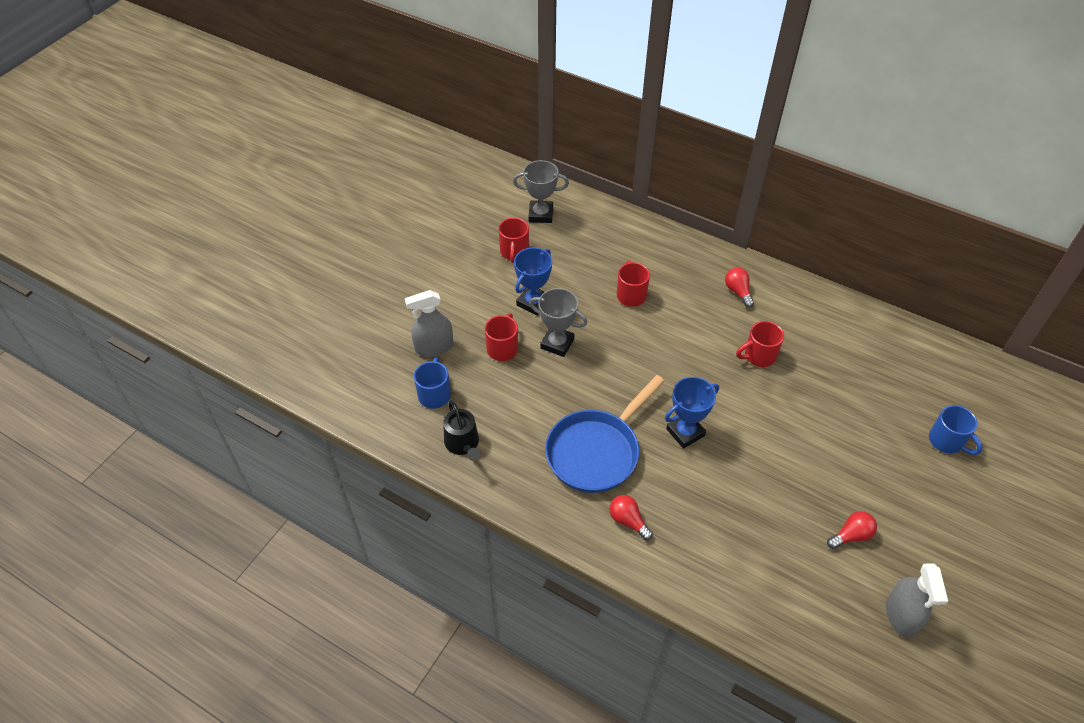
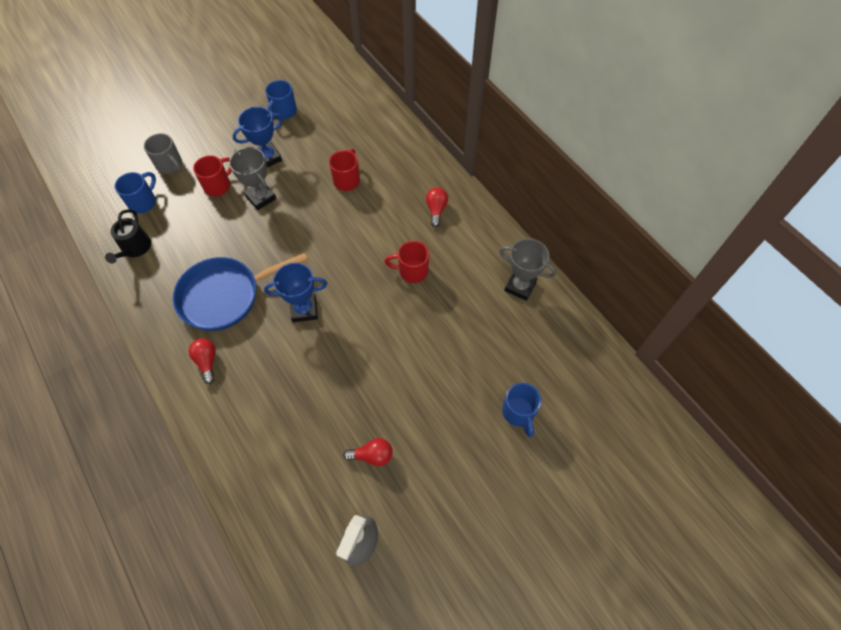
camera: 25 degrees right, 10 degrees up
(434, 347) = (170, 165): grey spray bottle -> grey mug
(514, 252) = (283, 112): red mug -> blue mug
(540, 214) = (326, 89): grey trophy -> grey trophy (520, 286)

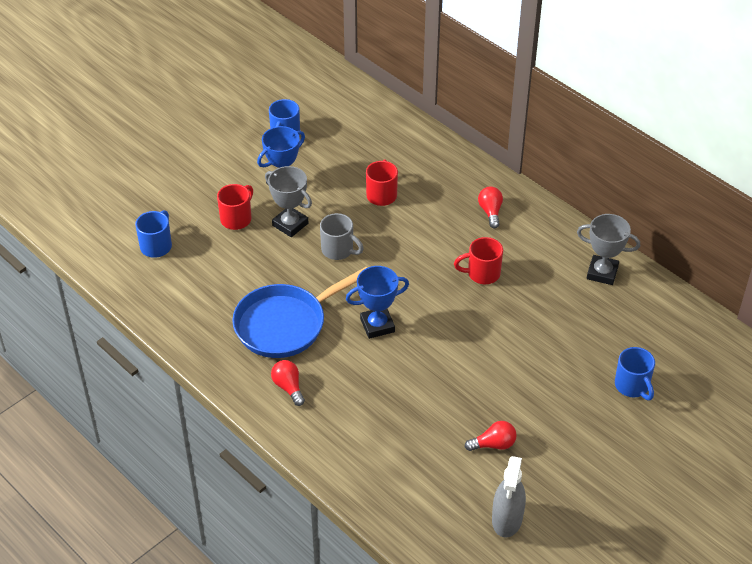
camera: 10 degrees left, 15 degrees down
(135, 248) = (165, 292): black watering can -> none
(170, 165) = (173, 205): grey mug -> grey mug (338, 250)

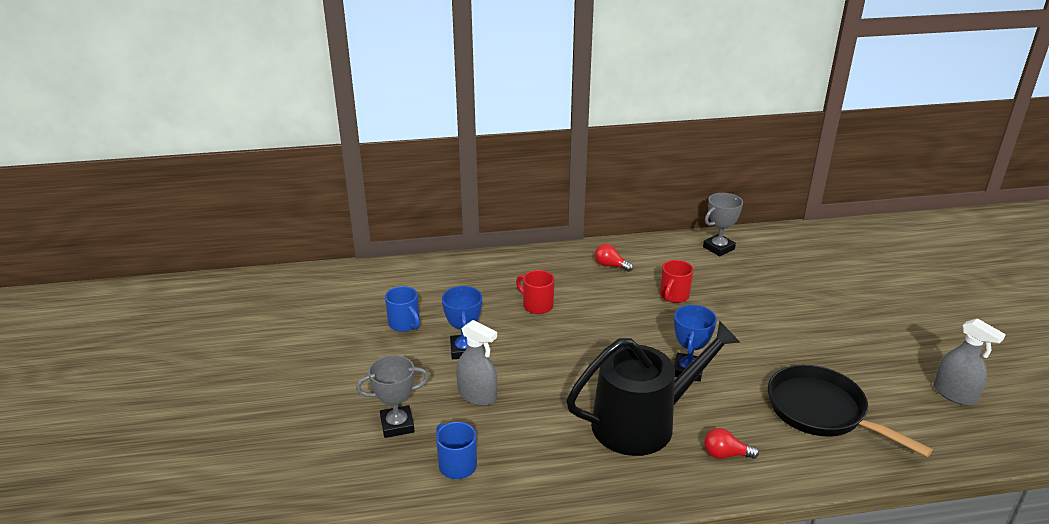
camera: 55 degrees left, 15 degrees down
(237, 218) = (477, 395): red mug -> grey spray bottle
(285, 324) = (642, 422): blue pan -> black watering can
(290, 224) = (519, 367): grey trophy -> grey trophy (397, 425)
(338, 250) = (578, 354): grey mug -> none
(396, 430) = (821, 411): none -> black pan
(493, 444) = (867, 367): red light bulb -> none
(632, 386) = (842, 282): blue mug -> none

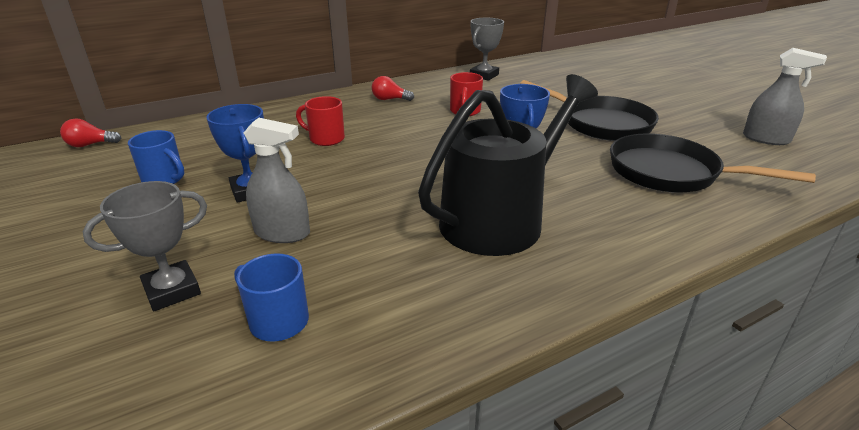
camera: 20 degrees left, 0 degrees up
(725, 454) = (610, 230): red light bulb -> red light bulb (90, 145)
(797, 339) = (601, 123): none -> black pan

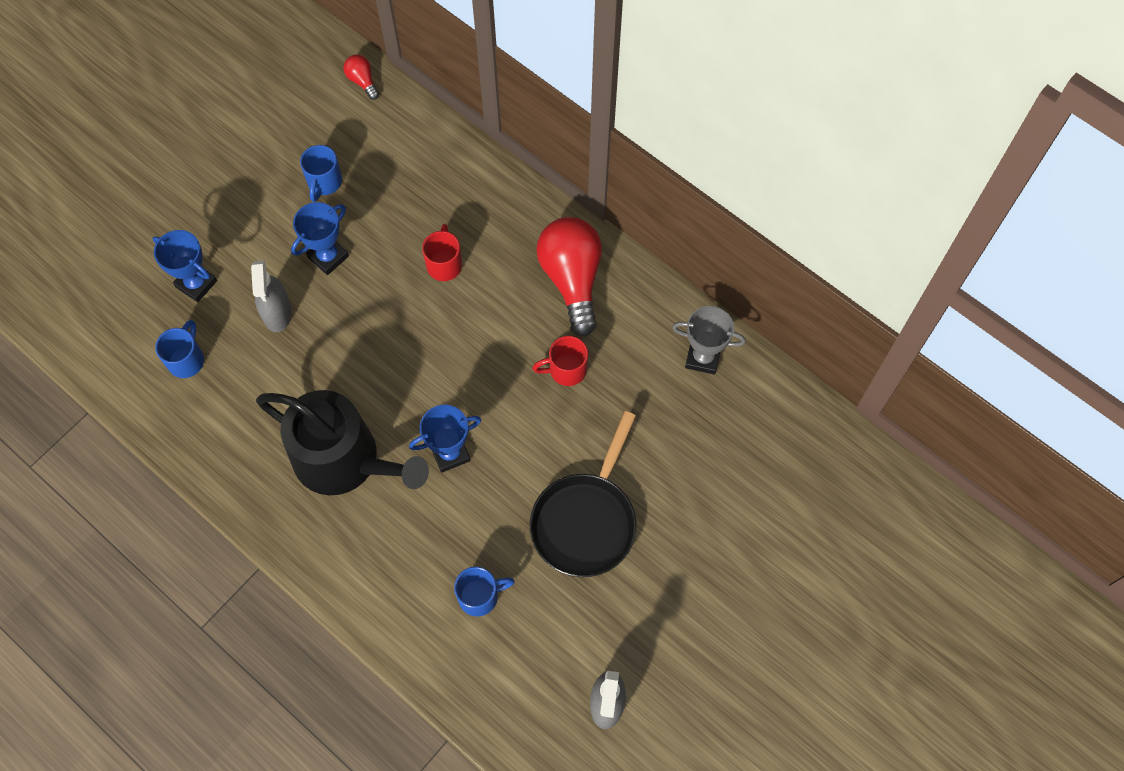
camera: 70 degrees right, 35 degrees up
(172, 290) = (196, 284): grey trophy -> blue trophy
(390, 99) = (572, 279): red light bulb -> red light bulb, size x2.23
(670, 173) = (480, 596): black pan -> blue mug

